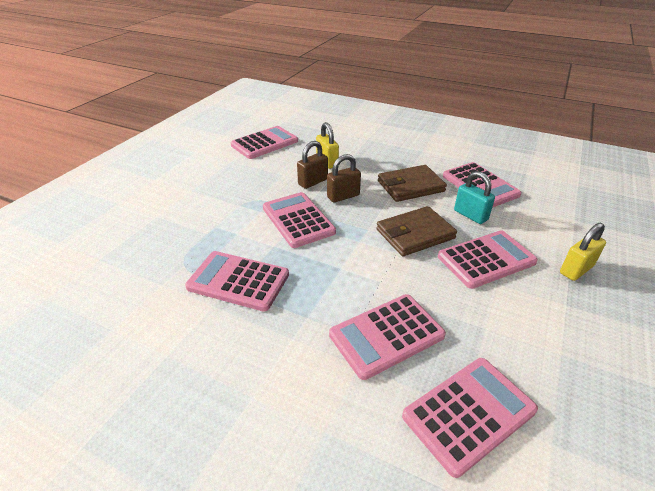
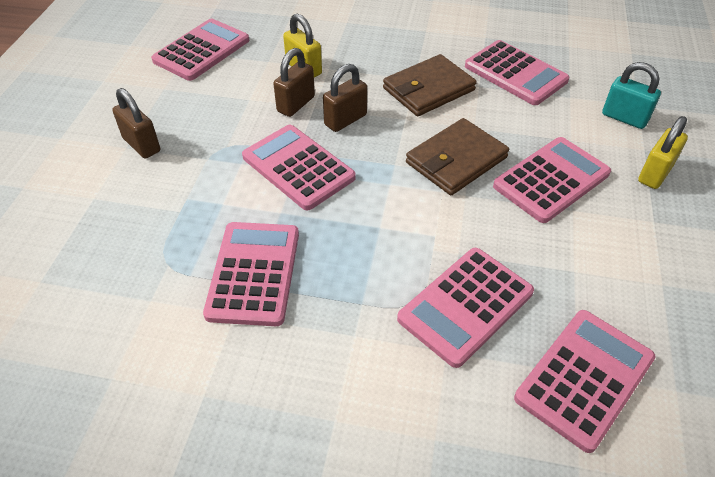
camera: 15 degrees left, 10 degrees up
(201, 190) = (141, 145): none -> brown padlock
(238, 281) = (254, 273): pink calculator -> pink calculator turned 90 degrees clockwise
(470, 215) = (516, 120): turquoise padlock -> turquoise padlock (624, 118)

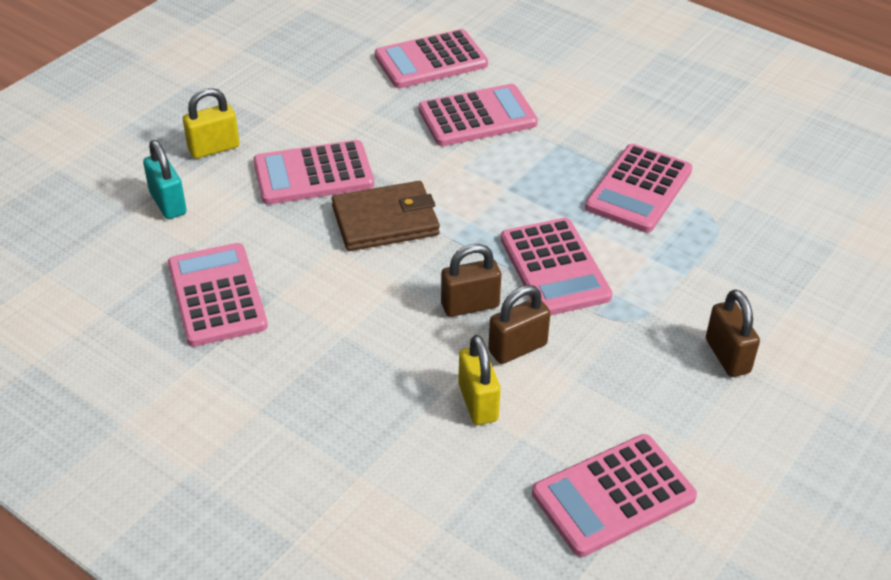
camera: 155 degrees left, 5 degrees down
(428, 89) = (341, 311): brown wallet -> none

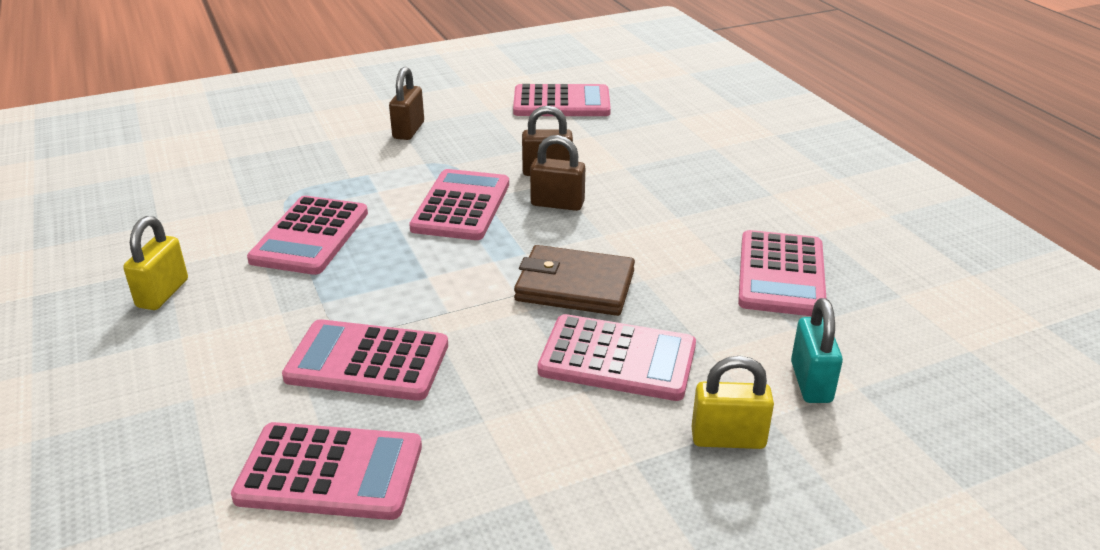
camera: 150 degrees left, 10 degrees down
(478, 402) = (605, 155): yellow padlock -> yellow padlock (163, 293)
(639, 189) = (310, 236): pink calculator -> pink calculator turned 135 degrees clockwise

